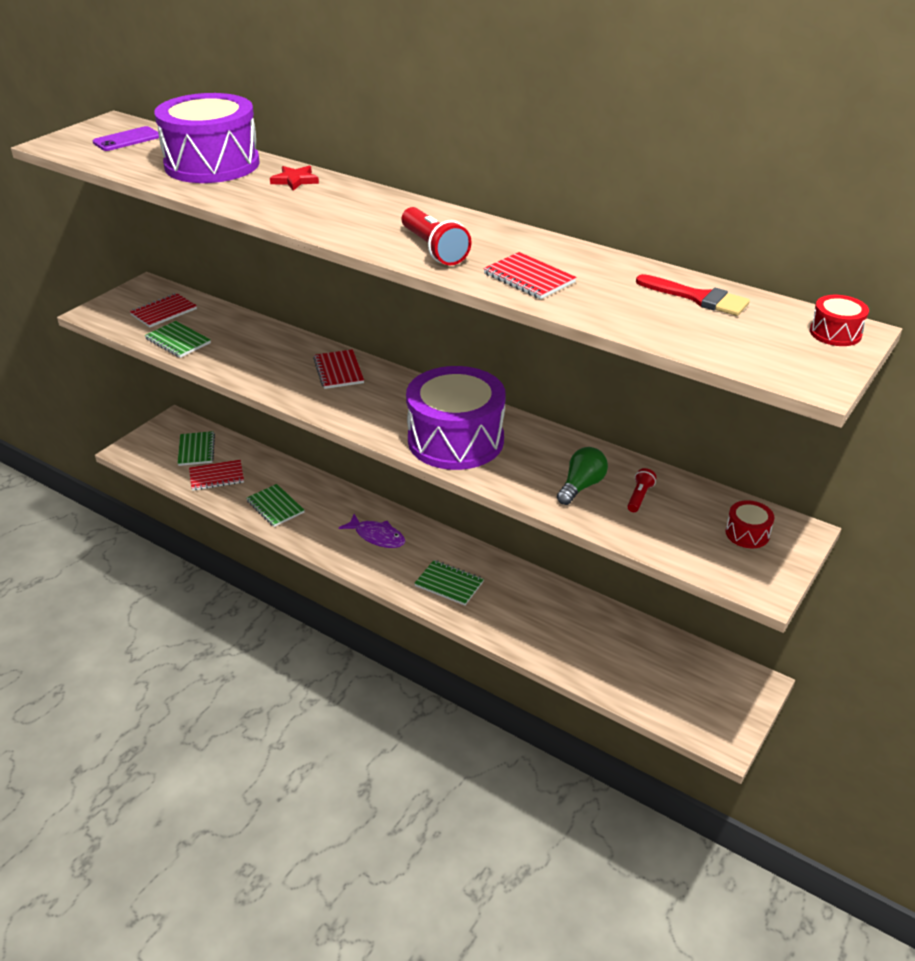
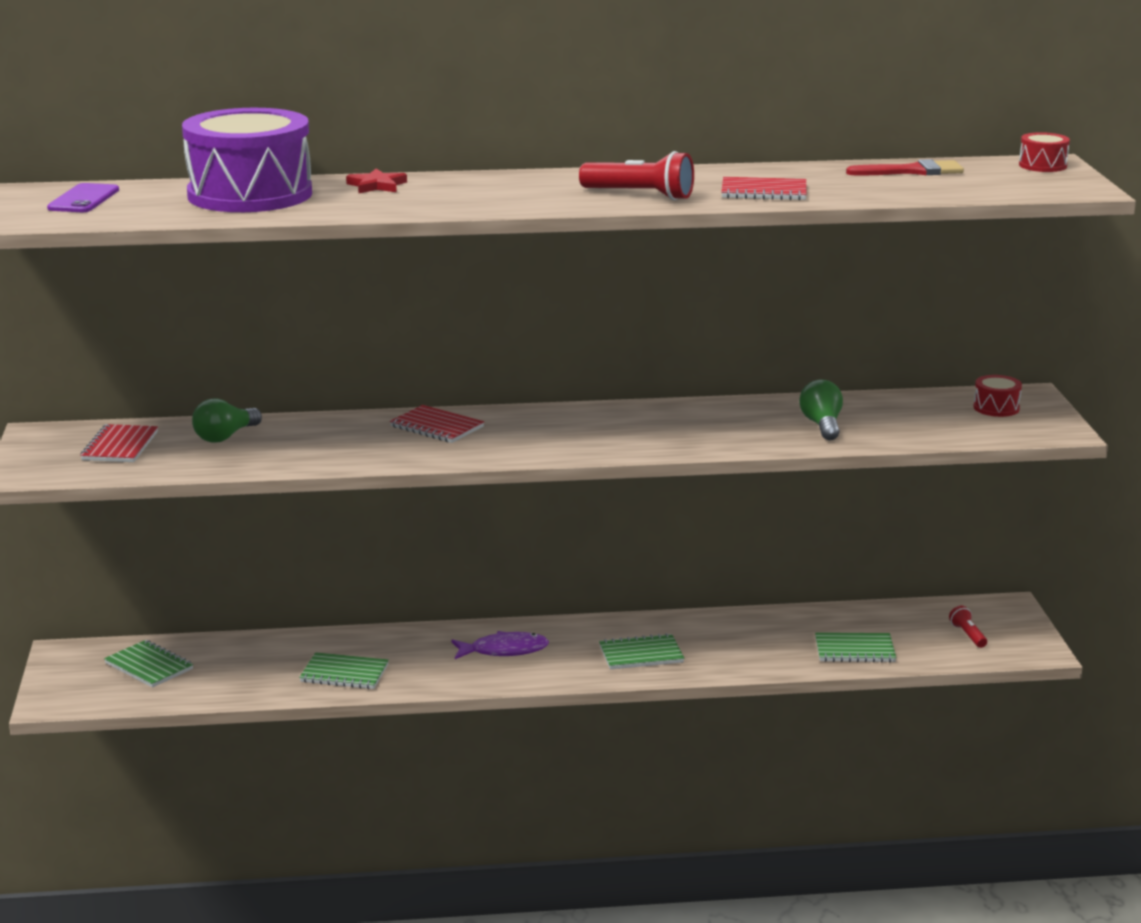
camera: 40 degrees left, 15 degrees down
(178, 341) = (197, 462): green notebook -> green notebook (854, 650)
(216, 476) = (222, 678): red notebook -> none
(221, 328) = (225, 437): none -> green light bulb
(455, 440) = (656, 434): purple drum -> none
(639, 497) = (879, 415): red flashlight -> red flashlight (967, 635)

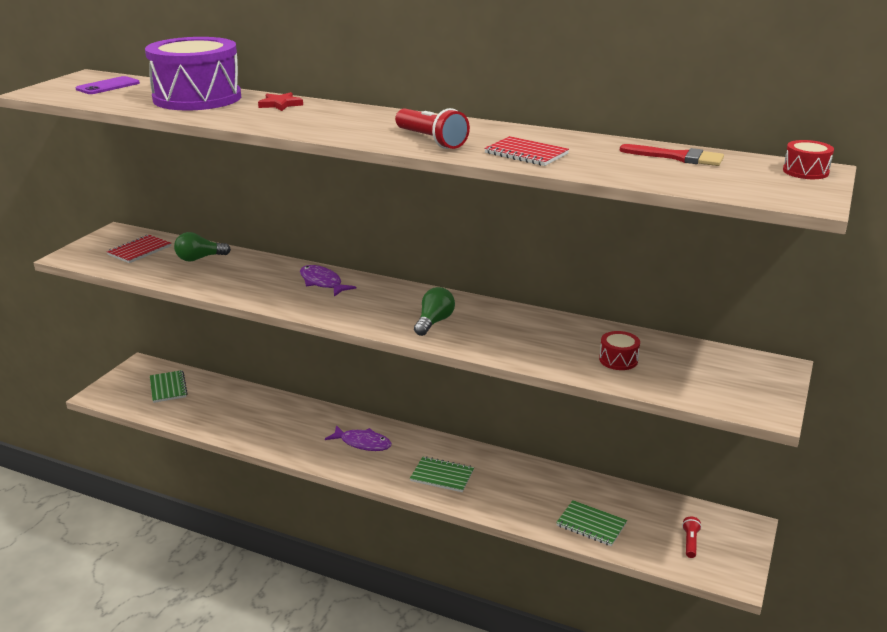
camera: 30 degrees right, 5 degrees up
(344, 673) = (257, 428): green notebook -> none
(437, 427) = (322, 283): red notebook -> purple fish
(822, 425) = (577, 350): green light bulb -> green light bulb (434, 322)
(996, 408) = (736, 372): red drum -> red drum (618, 360)

